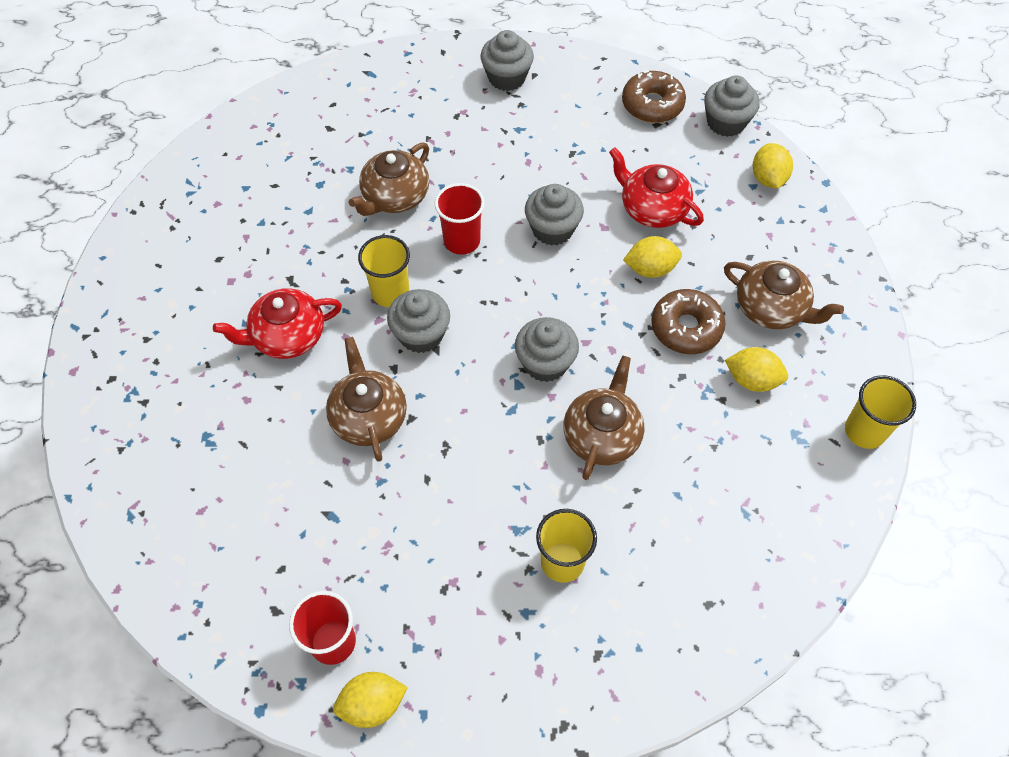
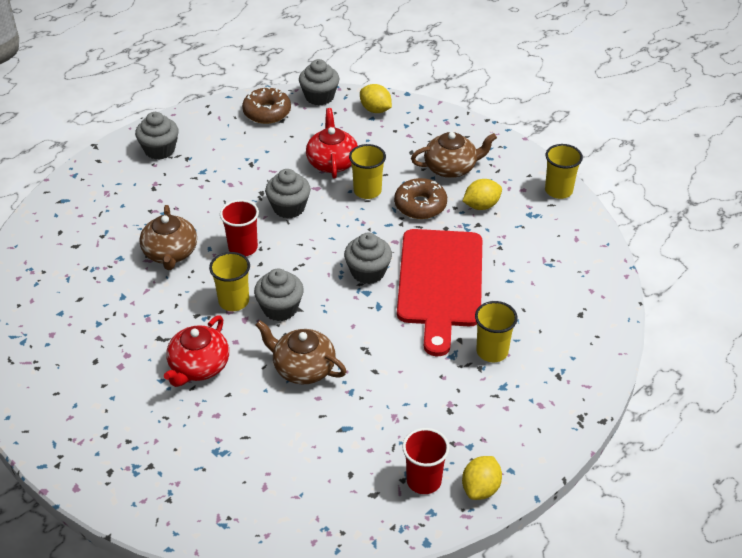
camera: 45 degrees left, 15 degrees down
(602, 435) = (440, 283): brown teapot -> red cutting board
(650, 269) = (367, 191): yellow lemon -> yellow cup
(652, 209) = (332, 162): red teapot -> red teapot turned 90 degrees clockwise

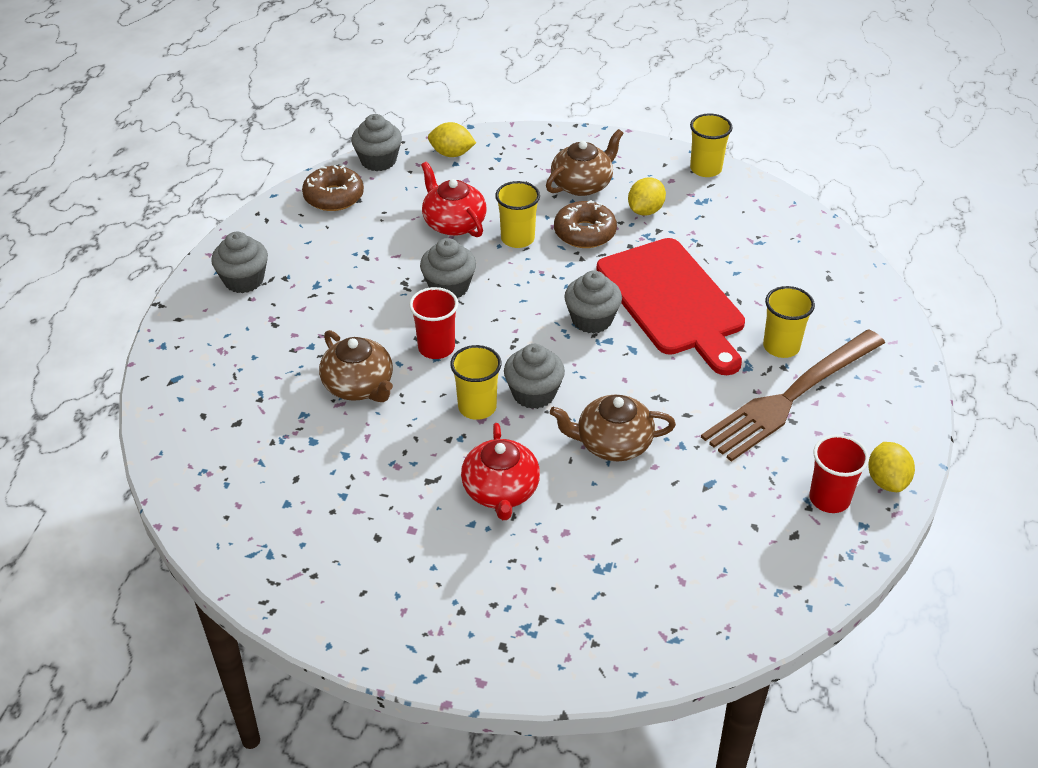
camera: 30 degrees left, 0 degrees up
(464, 392) = (790, 397): none -> brown fork

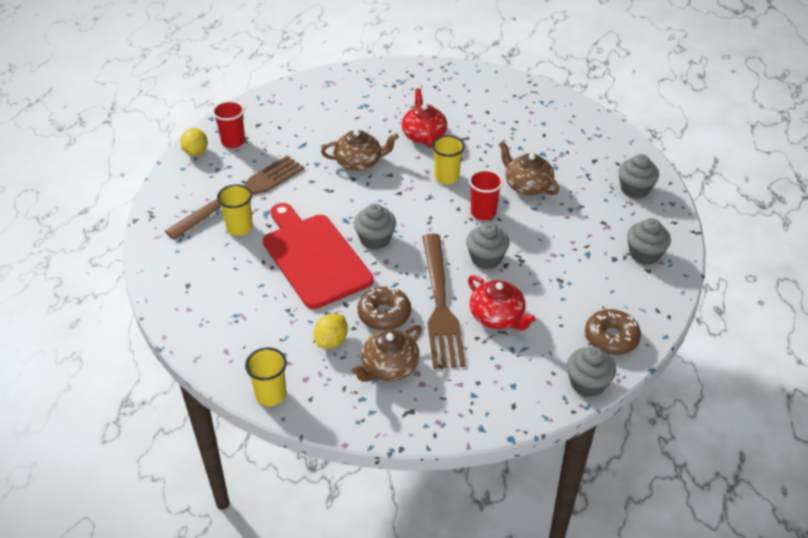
camera: 175 degrees right, 0 degrees up
(451, 154) = (520, 397): yellow lemon -> none
(517, 239) = (440, 305): yellow cup -> brown fork
(533, 393) = (411, 187): grey cupcake -> grey cupcake (635, 189)

